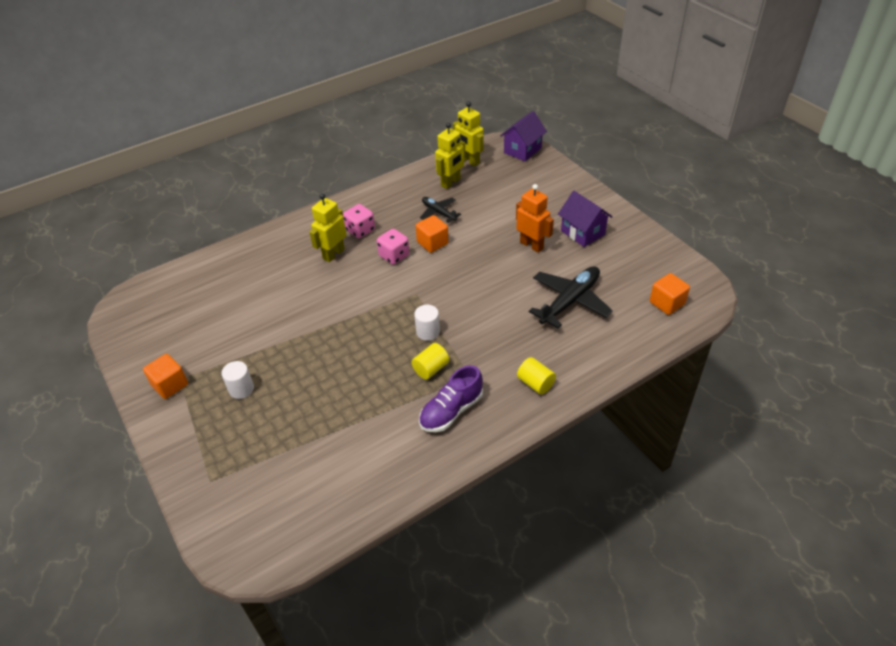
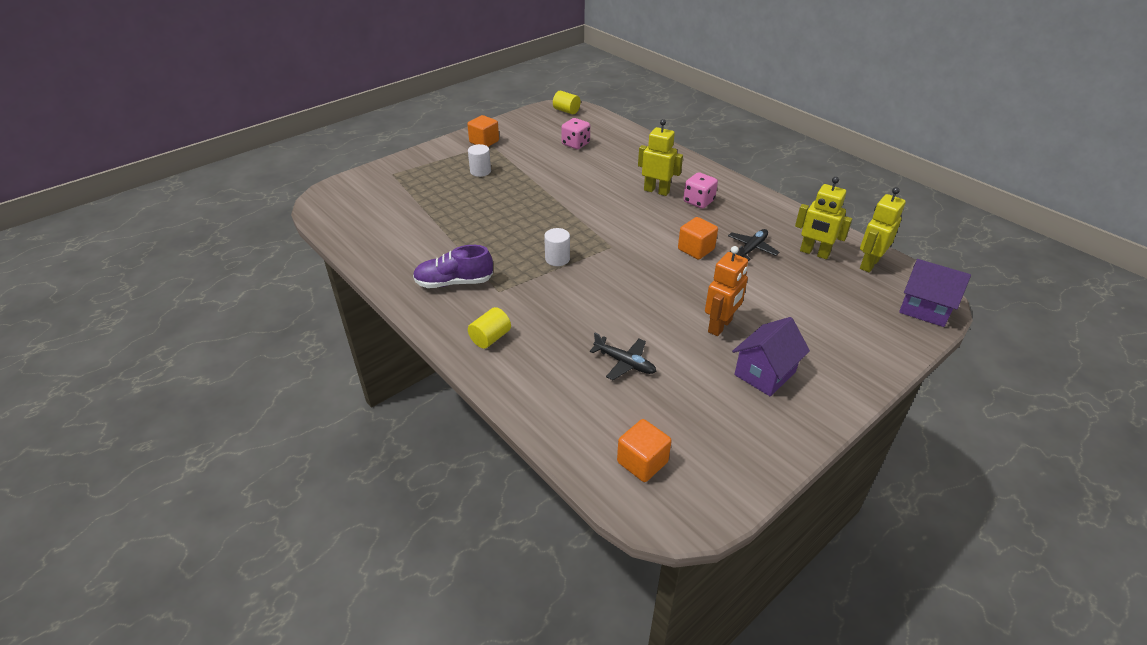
camera: 80 degrees right, 5 degrees down
(394, 256) = (665, 226): pink dice -> pink dice (575, 144)
(431, 369) = (507, 265): yellow cylinder -> yellow cylinder (566, 111)
(451, 411) = (454, 282): purple shoe -> purple shoe turned 45 degrees counterclockwise
(570, 301) = (624, 363): black plane -> black plane, size x0.58

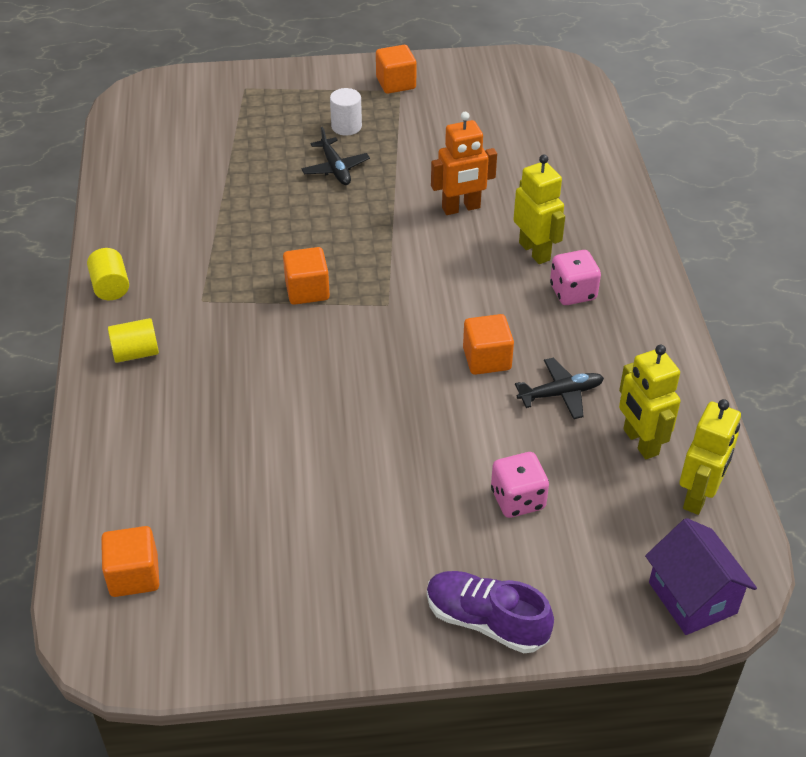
camera: 35 degrees right, 5 degrees up
(454, 282) = (167, 266): purple shoe -> purple shoe (486, 621)
(557, 259) = (307, 290): white cylinder -> orange cube
(566, 111) = (554, 74): yellow cylinder -> yellow cylinder (111, 286)
(575, 144) = (508, 133): pink dice -> pink dice (517, 499)
(624, 363) = (238, 458): black plane -> black plane (335, 168)
(720, 326) = (395, 473): orange robot -> orange robot (461, 208)
(765, 373) = (376, 559): purple house -> none
(869, 264) = (698, 496): yellow robot -> yellow robot turned 135 degrees clockwise

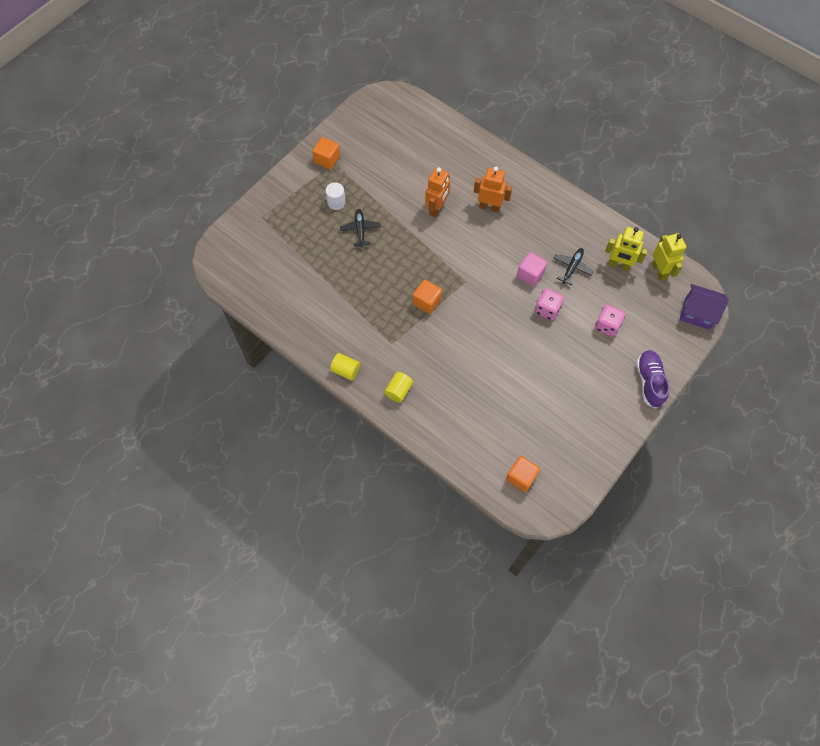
camera: 45 degrees left, 20 degrees up
(335, 168) = (360, 230): black plane -> black plane turned 120 degrees counterclockwise
(486, 621) = (649, 382): purple shoe -> purple shoe turned 105 degrees clockwise
(487, 359) = (530, 275): orange cube -> pink cube
(535, 251) = (489, 207): yellow robot -> orange robot
(573, 292) = (525, 216): pink dice -> pink dice (547, 309)

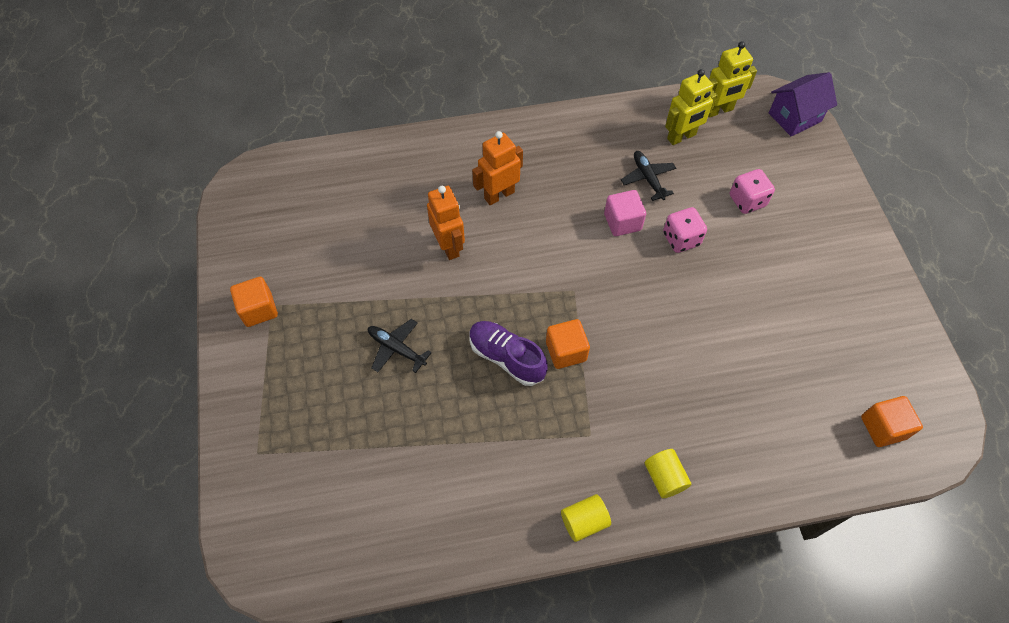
camera: 50 degrees left, 5 degrees down
(336, 202) = (330, 346): white cylinder -> none
(649, 382) = (845, 214): purple shoe -> purple shoe (506, 358)
(659, 271) = (718, 110): yellow robot -> yellow robot turned 135 degrees clockwise

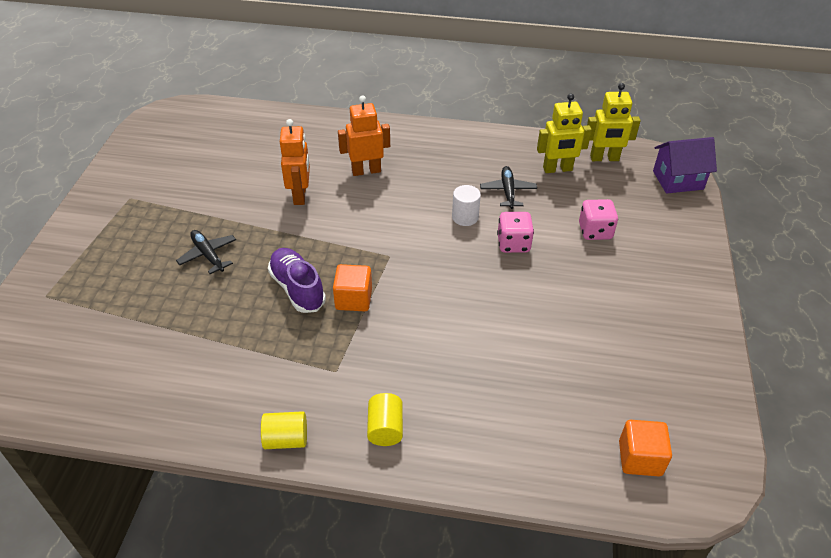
camera: 20 degrees right, 15 degrees down
(259, 309) = (118, 198): orange cube -> none
(622, 222) = (465, 217): pink cube -> white cylinder

